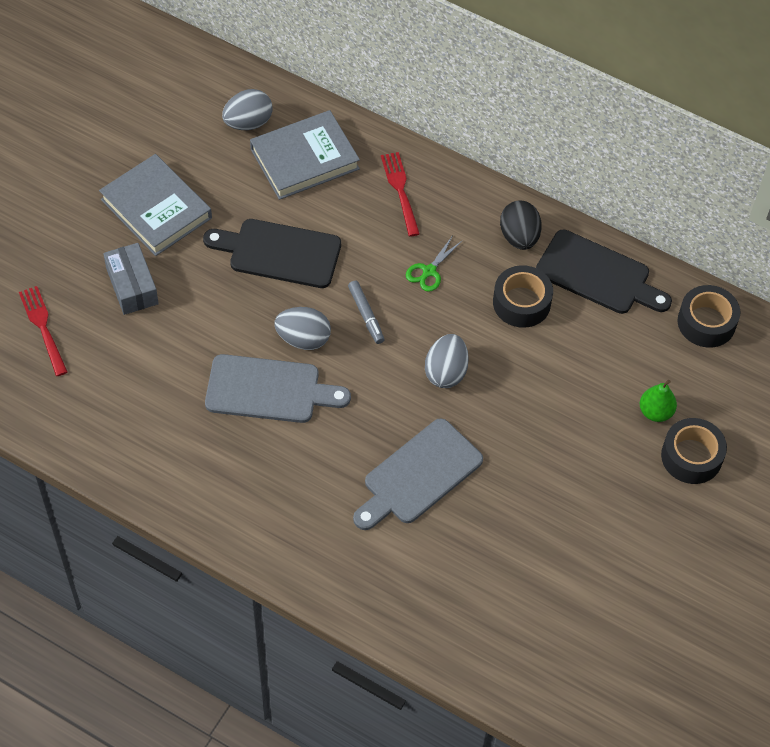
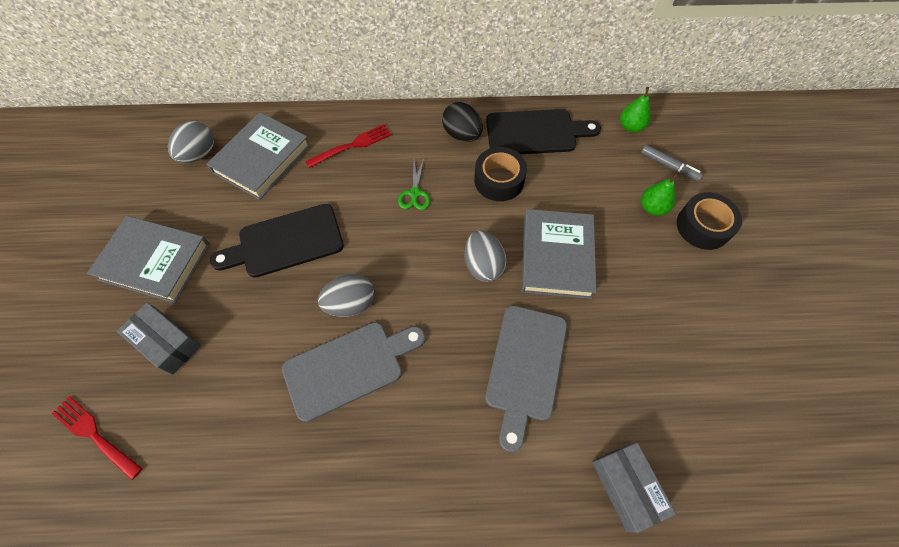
camera: 30 degrees left, 5 degrees up
(366, 315) = (389, 254): grey marker -> grey marker (669, 166)
(400, 191) = (352, 145): red fork -> red fork turned 105 degrees clockwise
(433, 606) = (626, 487): none -> grey box
(521, 402) = (556, 256): none -> grey book
(706, 322) = (630, 127): black tape -> green pear

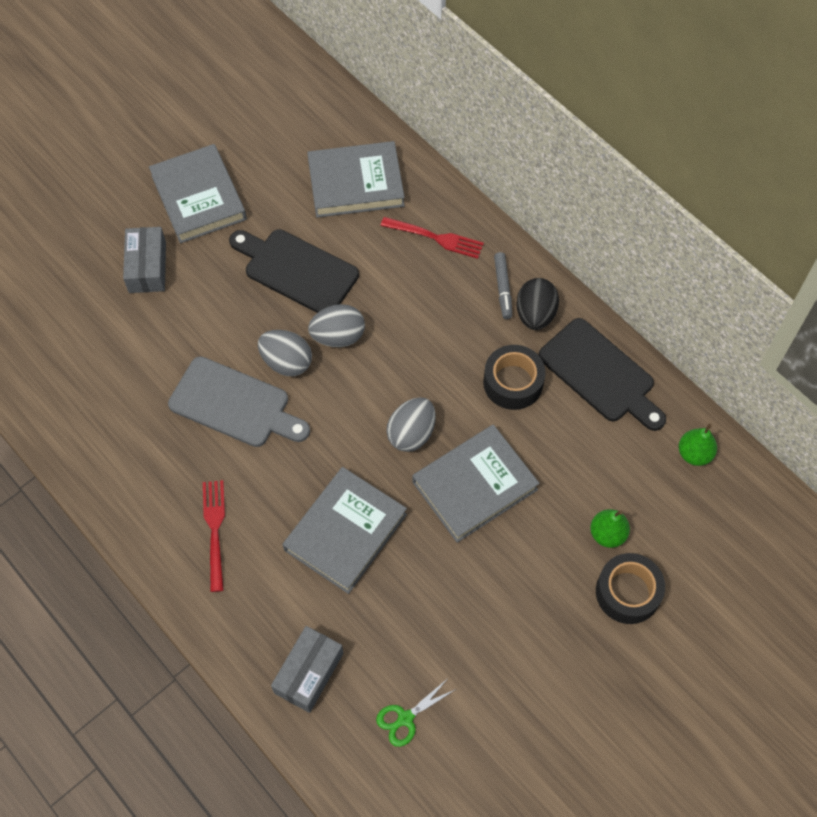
camera: 50 degrees right, 0 degrees up
(95, 435) = (51, 286): red fork -> red fork (215, 530)
(199, 154) = (316, 135): grey egg -> grey egg (338, 336)
(414, 193) = (433, 326): green scissors -> green scissors (405, 718)
(525, 367) = (345, 532): grey cutting board -> grey book
(669, 166) = (676, 519): grey marker -> grey marker (503, 288)

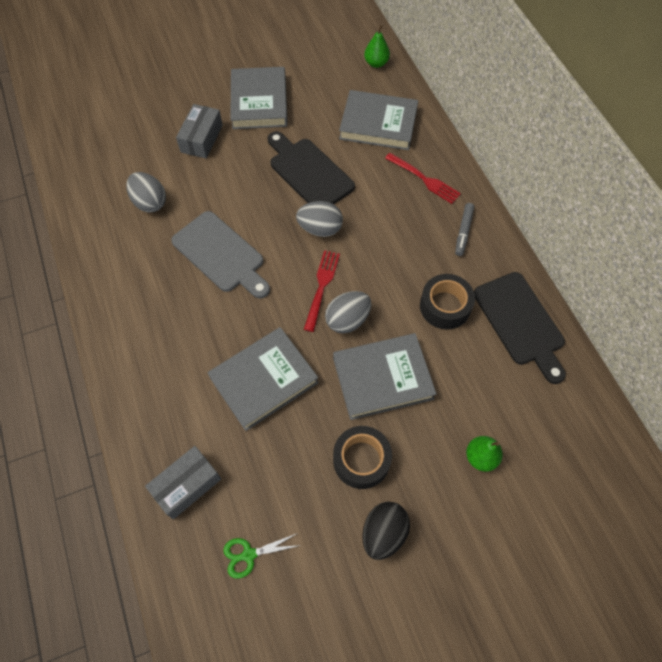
camera: 20 degrees right, 0 degrees up
(215, 530) = (164, 344): red fork -> red fork (321, 287)
(286, 362) = (273, 236): grey egg -> grey egg (150, 202)
(535, 314) = (482, 259): black egg -> black egg (383, 533)
(628, 592) = (481, 514): black tape -> black tape (361, 460)
(694, 454) = (580, 414): green pear -> green pear (376, 63)

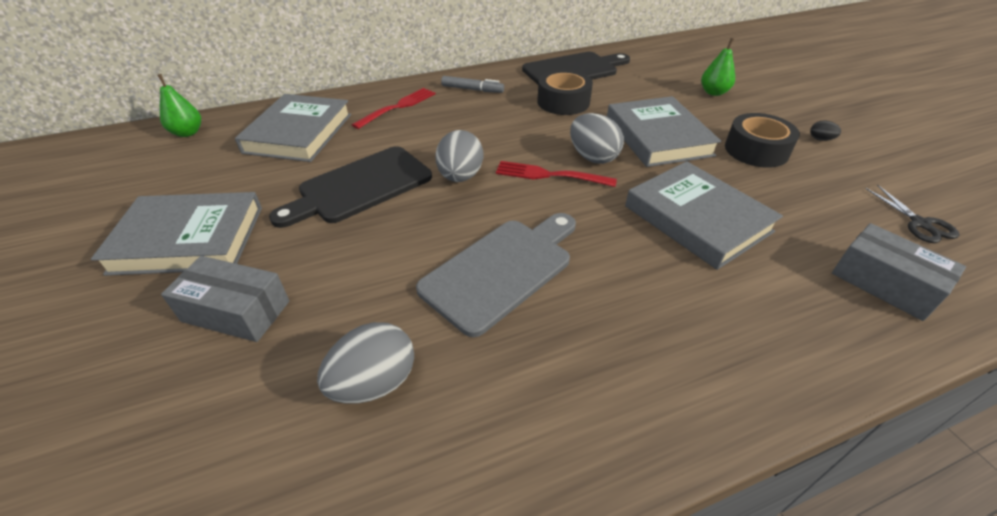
camera: 90 degrees left, 20 degrees down
(248, 555) = (920, 224): green scissors -> black scissors
(383, 533) = (820, 139): black egg -> black egg, size x0.47

